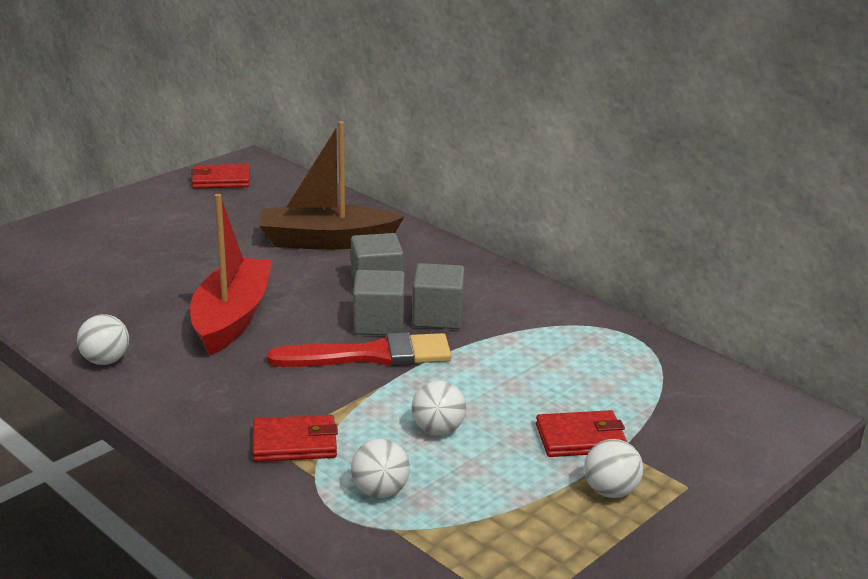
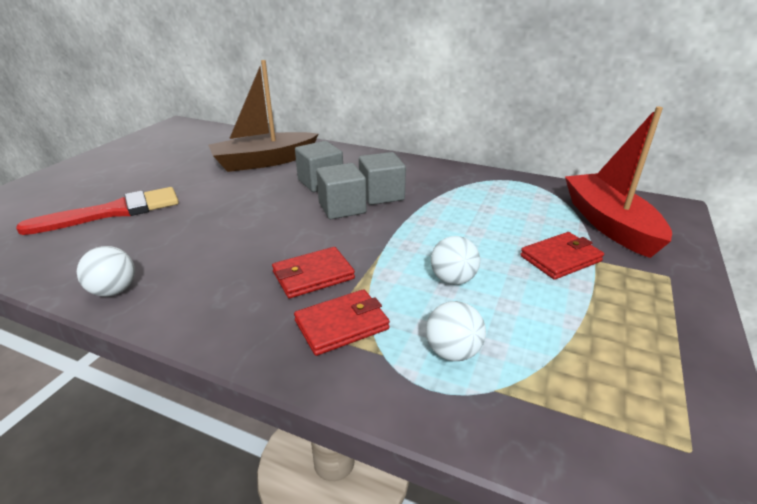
camera: 20 degrees left, 5 degrees up
(221, 180) = (161, 137): red wallet -> red wallet (313, 275)
(232, 318) = (220, 228): red boat -> red boat (609, 224)
(371, 355) = (353, 232): red brush -> red brush (113, 212)
(610, 491) = (625, 296): white ball -> none

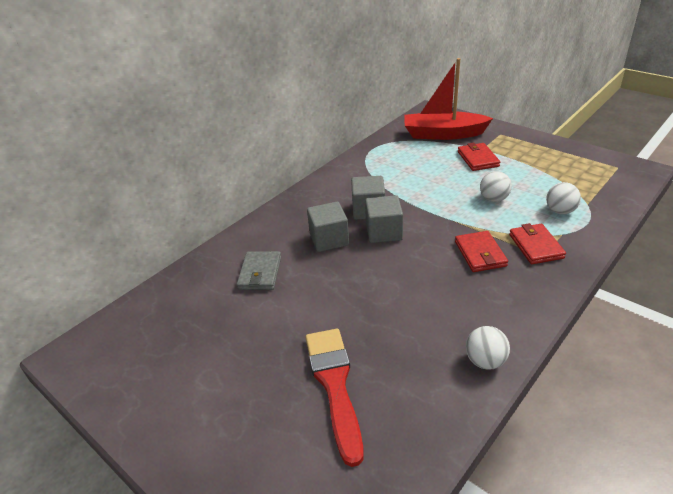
camera: 70 degrees left, 5 degrees up
(264, 161) = (260, 273): brown boat -> grey wallet

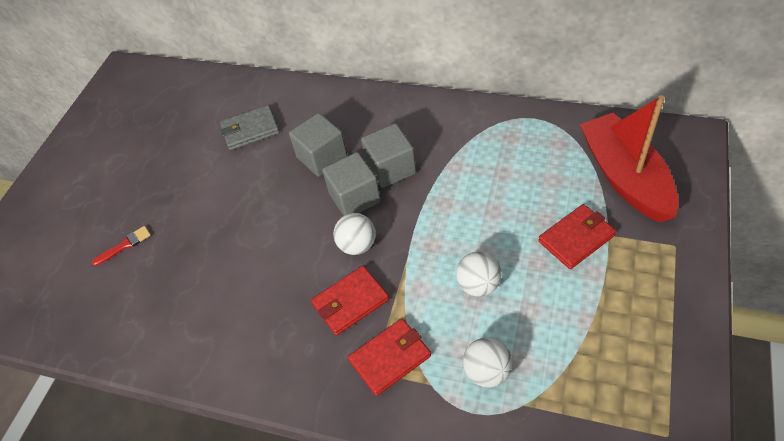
camera: 70 degrees right, 15 degrees up
(334, 385) = (125, 245): red brush -> red brush, size x0.42
(485, 361) = (178, 353): white ball -> white ball (357, 245)

